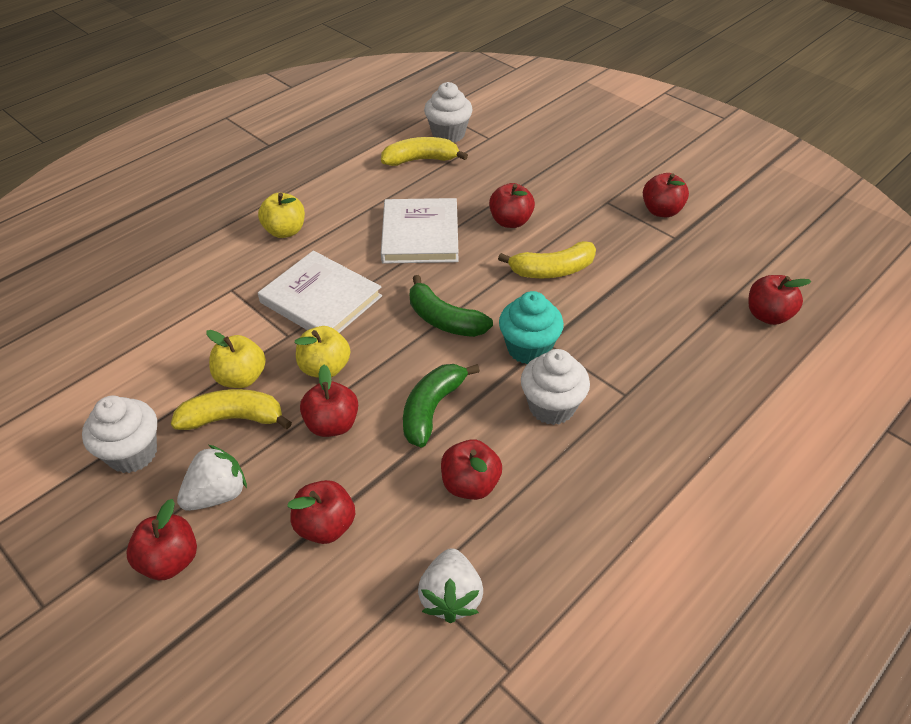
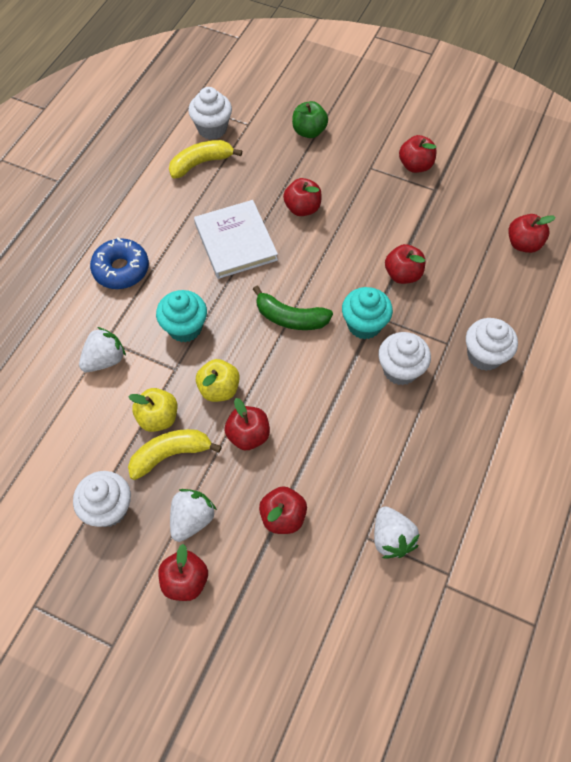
camera: 20 degrees left, 15 degrees up
(219, 307) = (105, 360): none -> white strawberry
(285, 231) = (121, 269): yellow apple -> blue donut
(321, 299) = (185, 328): white book -> turquoise cupcake
(432, 409) = (315, 399): green banana -> none
(470, 484) = (369, 451): red apple -> red apple (403, 274)
(552, 157) = (309, 131): none -> green apple
(552, 270) = (353, 247): yellow banana -> none
(668, 421) = (484, 355): none -> white cupcake

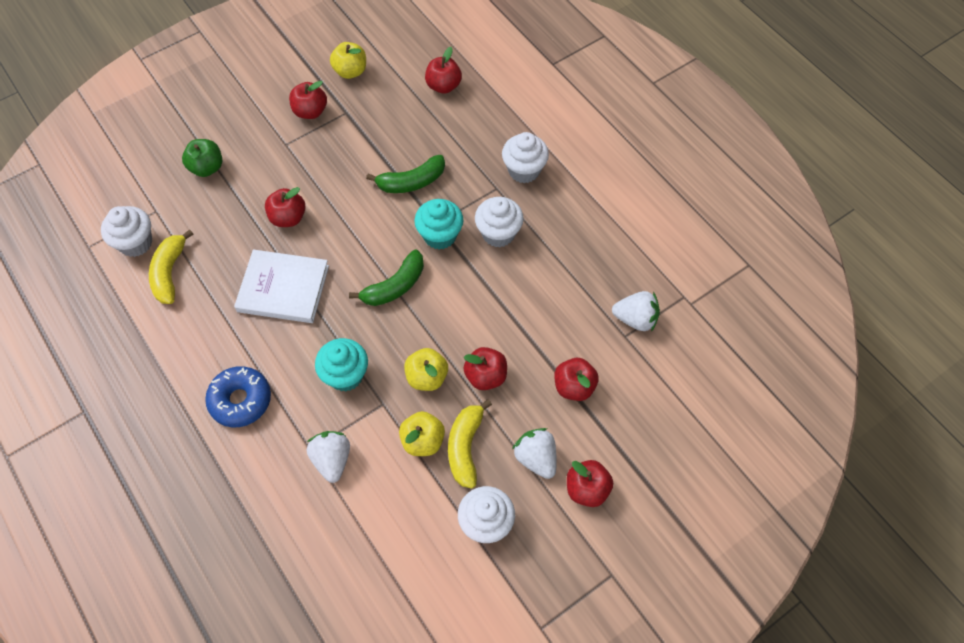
camera: 60 degrees left, 0 degrees up
(403, 274) = (412, 182): red apple -> green banana
(479, 169) = (350, 71): none -> yellow apple

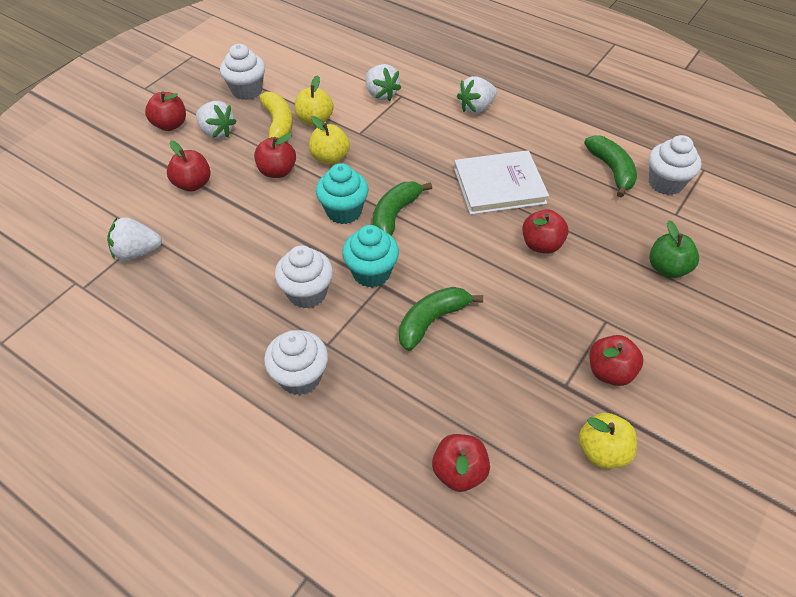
camera: 160 degrees right, 10 degrees down
(170, 273) = (611, 170): yellow banana -> green banana
(240, 400) = (476, 107): blue donut -> white strawberry
(345, 375) = (401, 142): turquoise cupcake -> turquoise cupcake (344, 211)

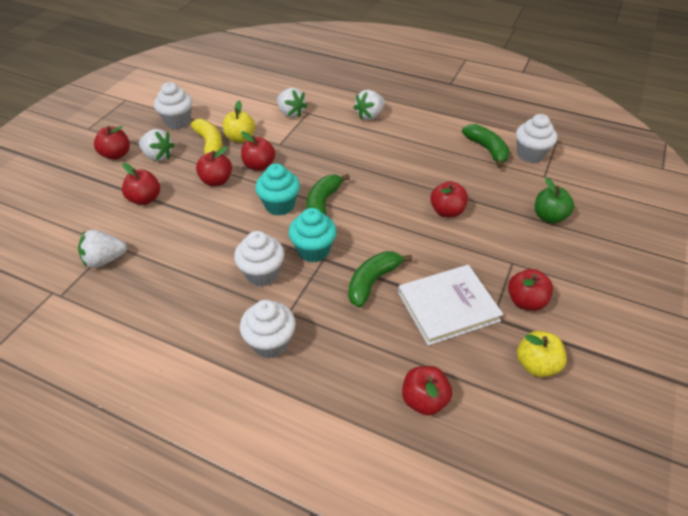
camera: 10 degrees left, 5 degrees down
(330, 158) = (259, 165): yellow apple -> red apple
(499, 185) = (402, 171): white book -> white book (448, 306)

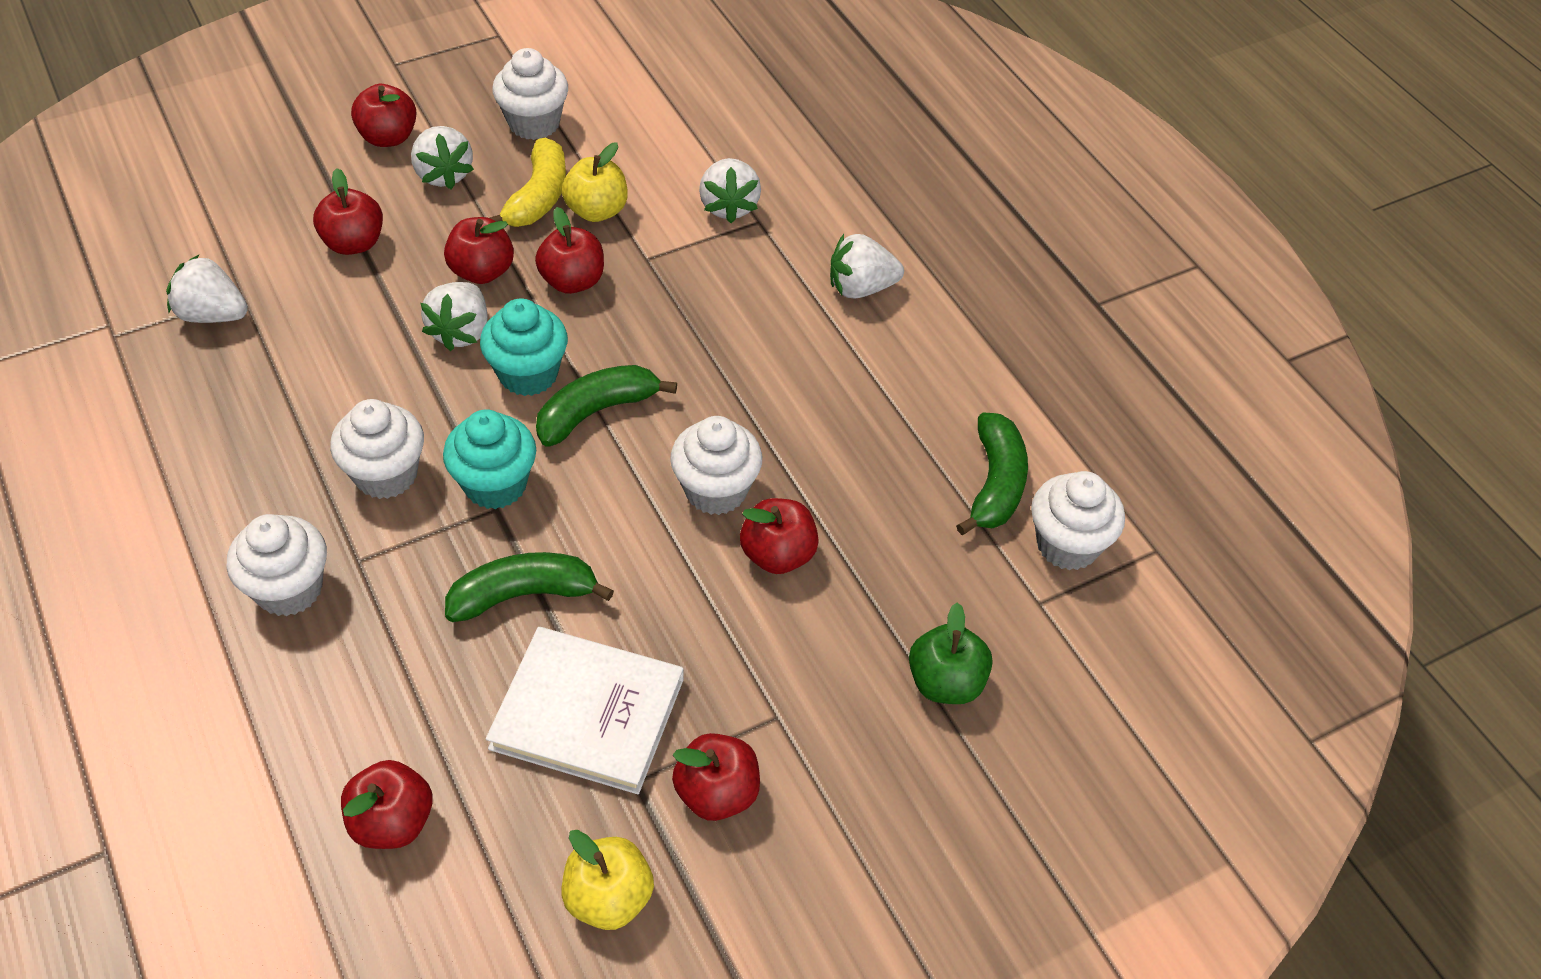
camera: 35 degrees right, 5 degrees up
(233, 206) = (461, 332): none -> white strawberry
(399, 204) = (716, 490): none -> white cupcake

